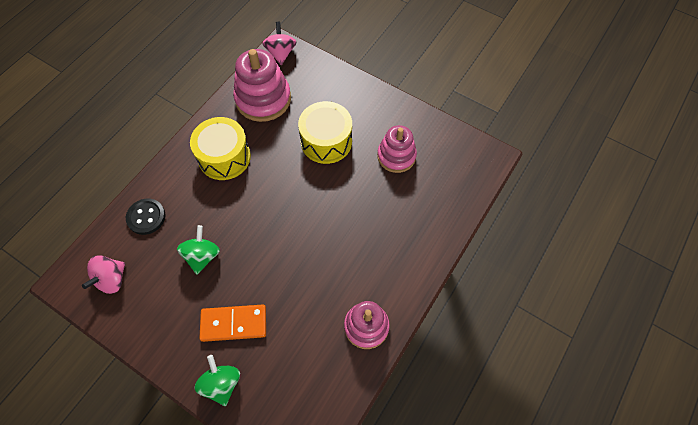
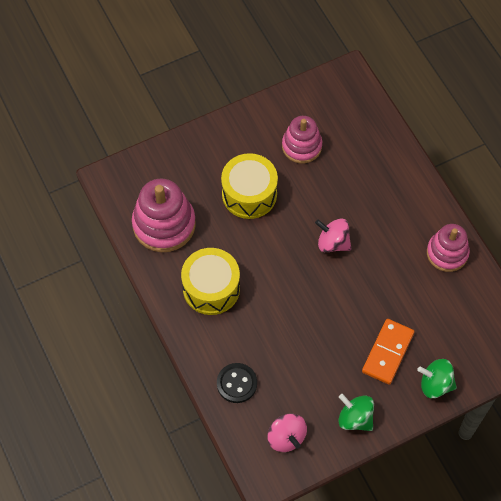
camera: 60 degrees left, 0 degrees up
(202, 256) = (307, 351): green spinning top -> green spinning top (355, 418)
(281, 53) = (116, 182): pink spinning top -> pink spinning top (333, 242)

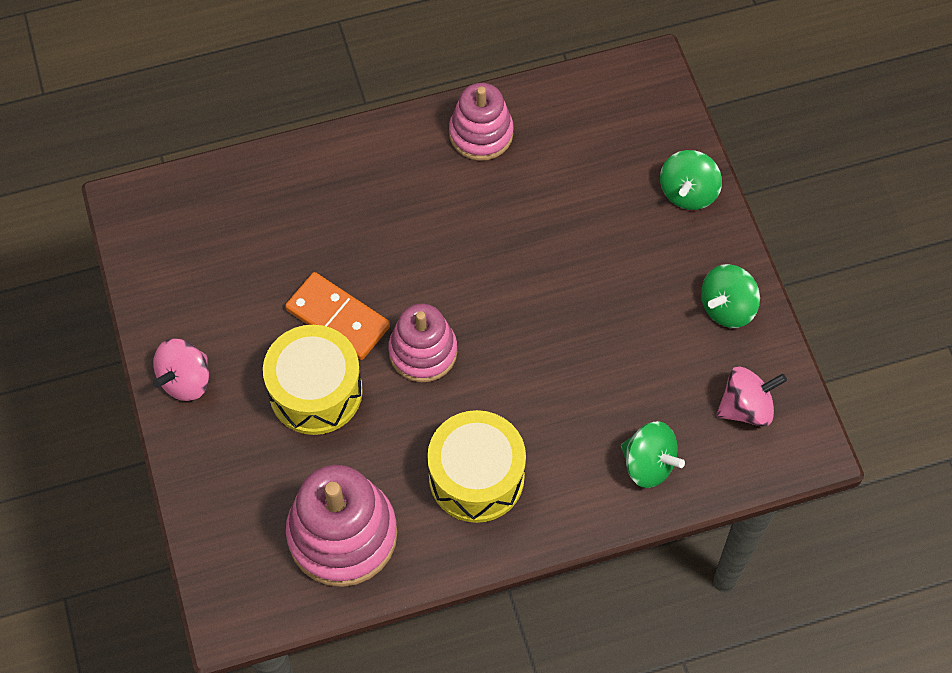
camera: 80 degrees left, 0 degrees up
(237, 383) = (648, 464): black button -> green spinning top
(301, 146) = (245, 297): pink stacking toy -> pink stacking toy (423, 351)
(333, 242) = (431, 284): pink spinning top -> pink spinning top (186, 380)
(387, 352) = (628, 244): orange domino -> orange domino (337, 318)

